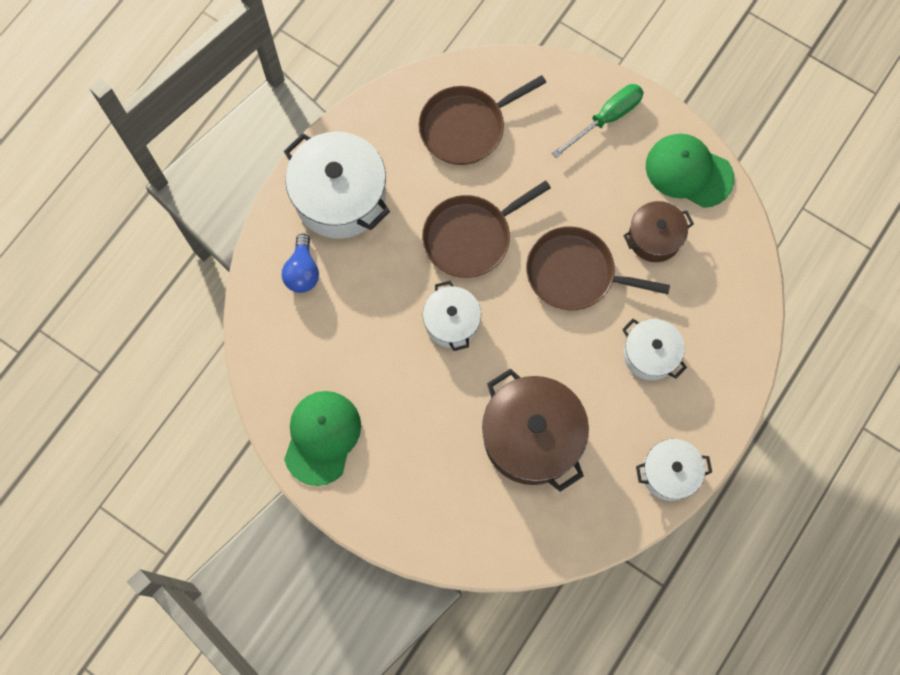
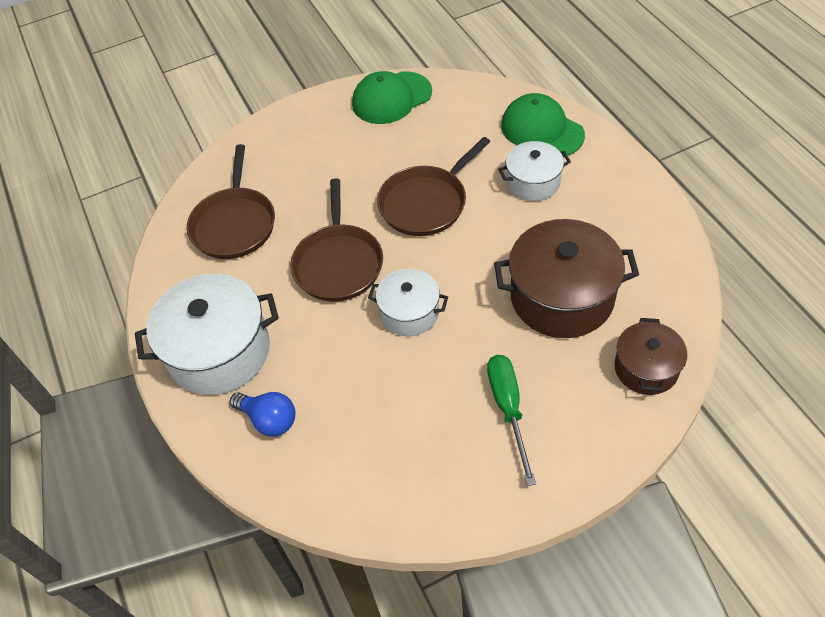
camera: 55 degrees left, 20 degrees down
(322, 437) = (459, 482): green cap -> green cap (542, 130)
(606, 118) = (306, 129): green screwdriver -> green screwdriver (508, 409)
(654, 238) = (432, 140): brown pot -> brown pot (646, 368)
(669, 473) = (650, 212): white pot -> none

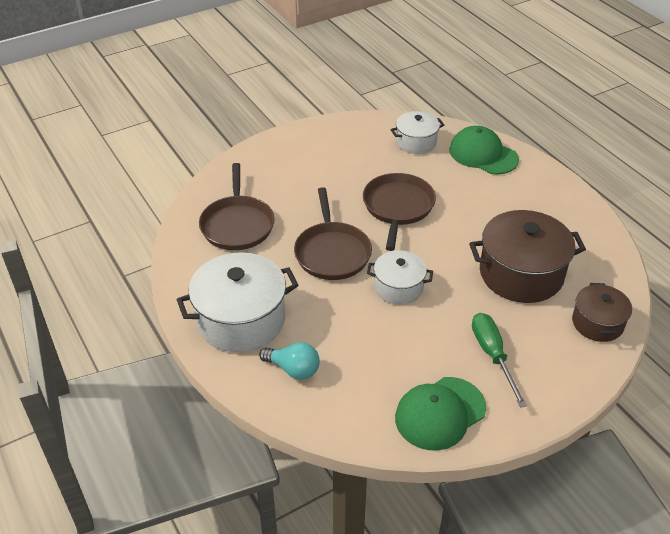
camera: 10 degrees left, 10 degrees down
(269, 420) = (293, 369): blue light bulb -> turquoise light bulb
(391, 98) = (355, 131): green cap -> green cap (440, 413)
(426, 203) = (398, 207): brown pan -> brown pan turned 150 degrees clockwise
(533, 182) = (483, 192): white pot -> white pot (416, 142)

